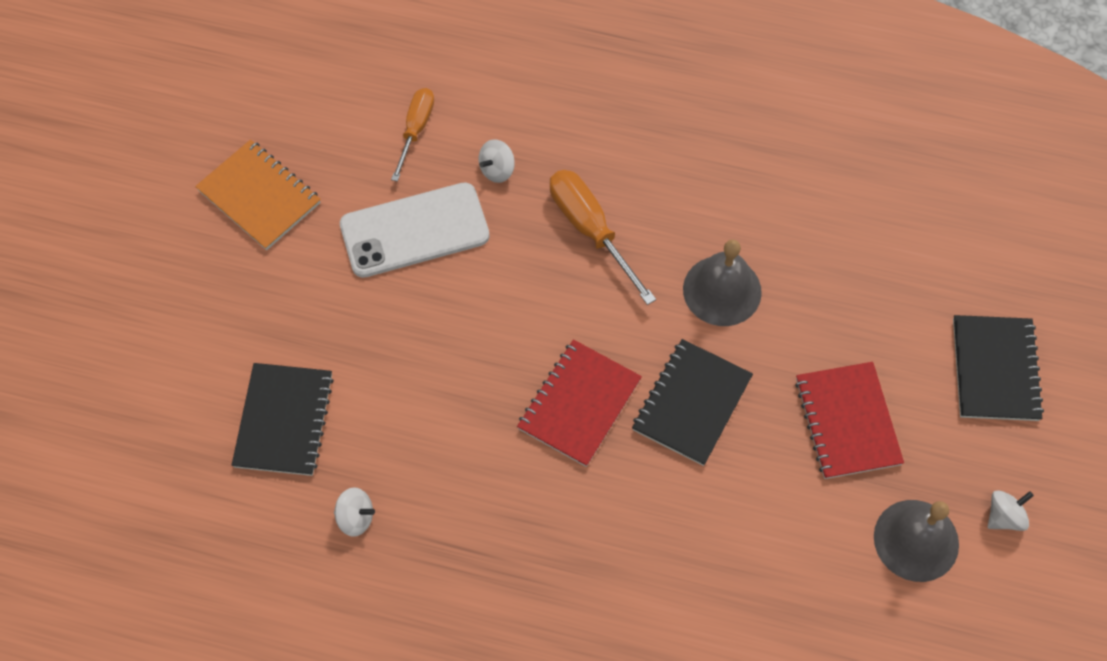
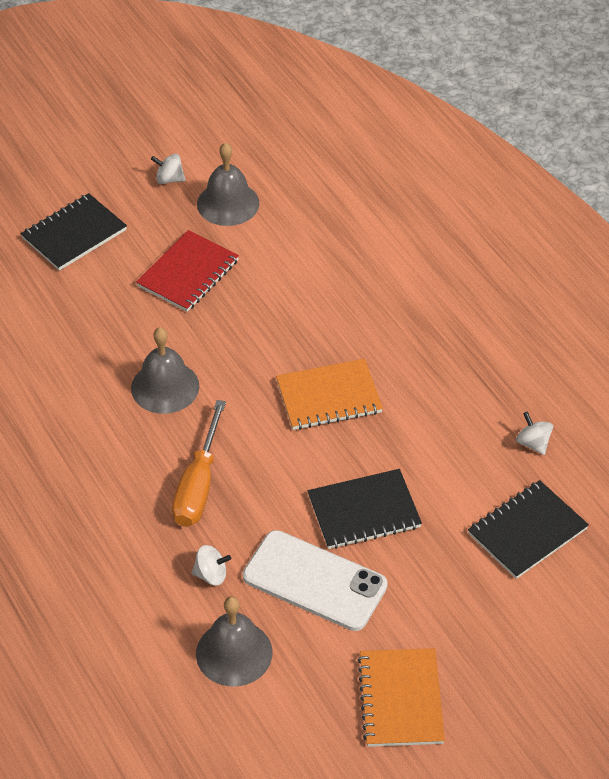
camera: 135 degrees left, 15 degrees down
(416, 130) = (234, 653): orange screwdriver -> grey bell
(579, 404) = (329, 397): red notebook -> orange notebook
(692, 403) = (262, 347): black notebook -> black notebook (364, 511)

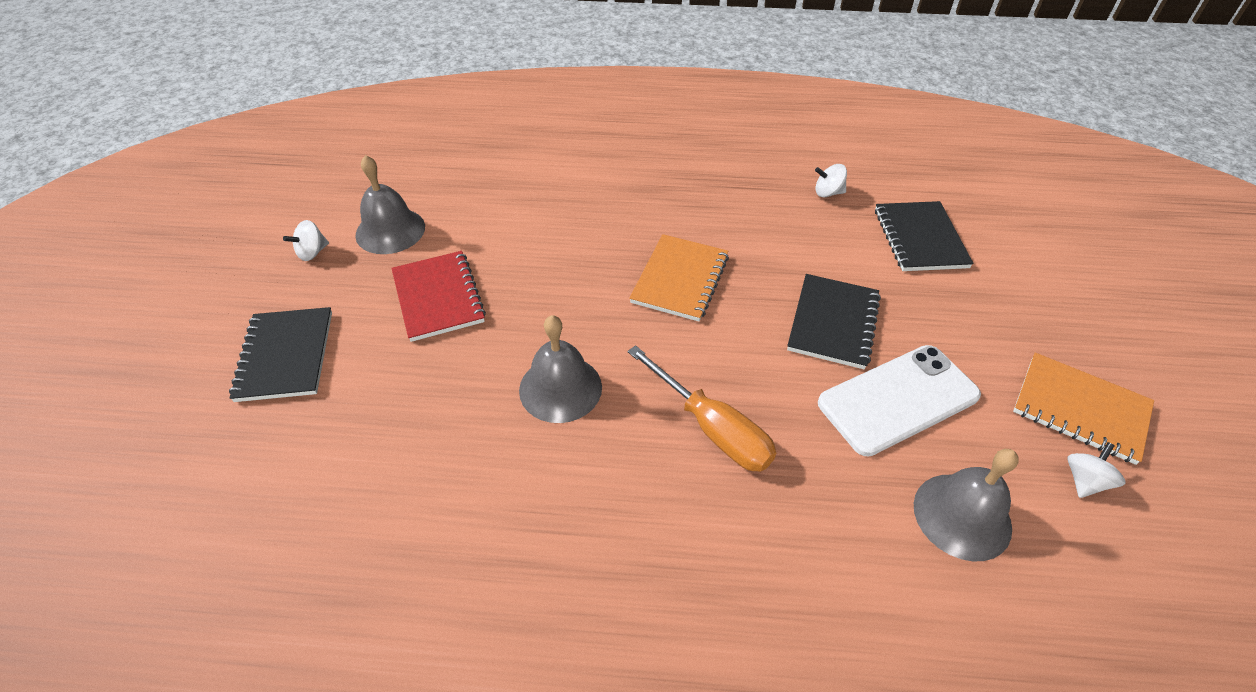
camera: 55 degrees left, 0 degrees up
(211, 575) = (841, 480): white spinning top -> white spinning top (1084, 481)

